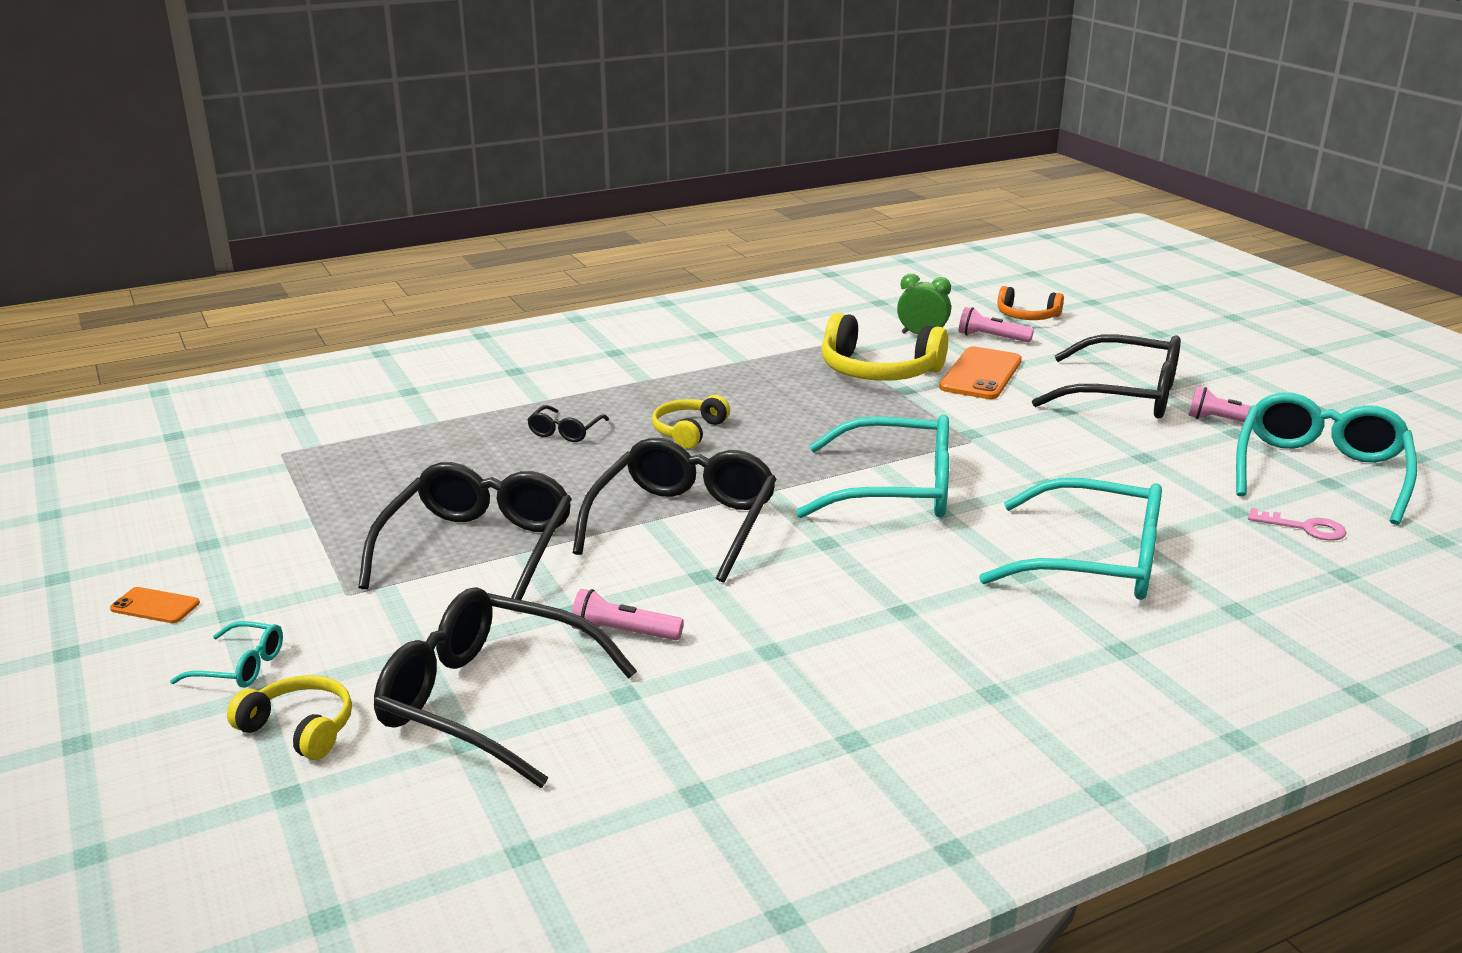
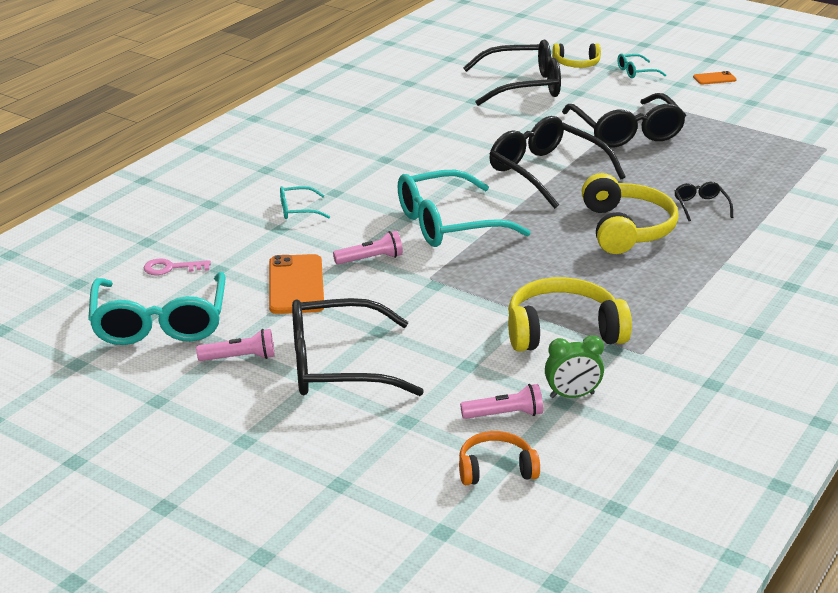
camera: 150 degrees right, 5 degrees up
(623, 633) = (503, 118): pink flashlight -> pink flashlight (370, 259)
(684, 522) = (545, 171): black glasses -> black glasses turned 150 degrees clockwise
(689, 431) = (625, 229): yellow headphones -> yellow headphones, size x1.73
(981, 374) = (475, 354): orange phone -> orange phone (296, 285)
(1096, 562) = (297, 210): turquoise glasses -> turquoise glasses, size x0.45

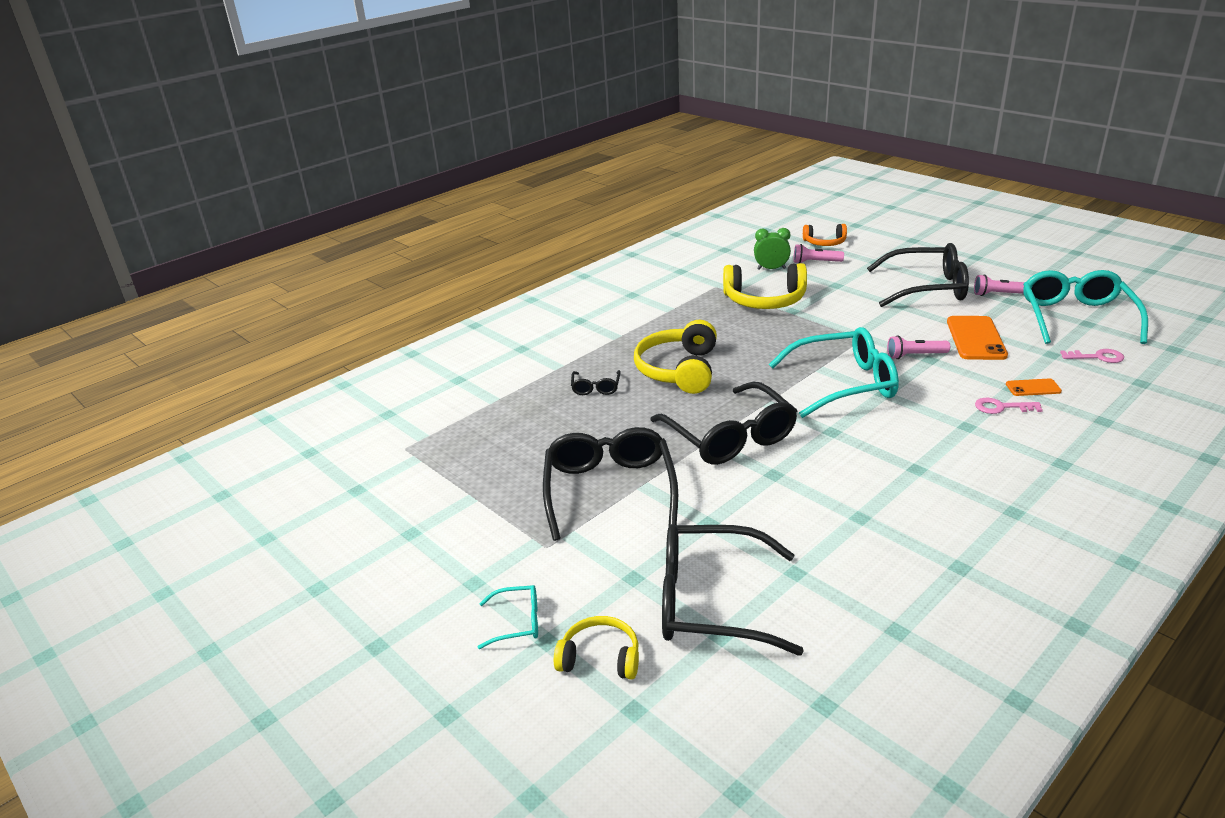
camera: 165 degrees left, 0 degrees up
(297, 210) = (1001, 407): turquoise glasses -> pink key
(714, 78) = (413, 591): orange phone -> orange phone (1033, 388)

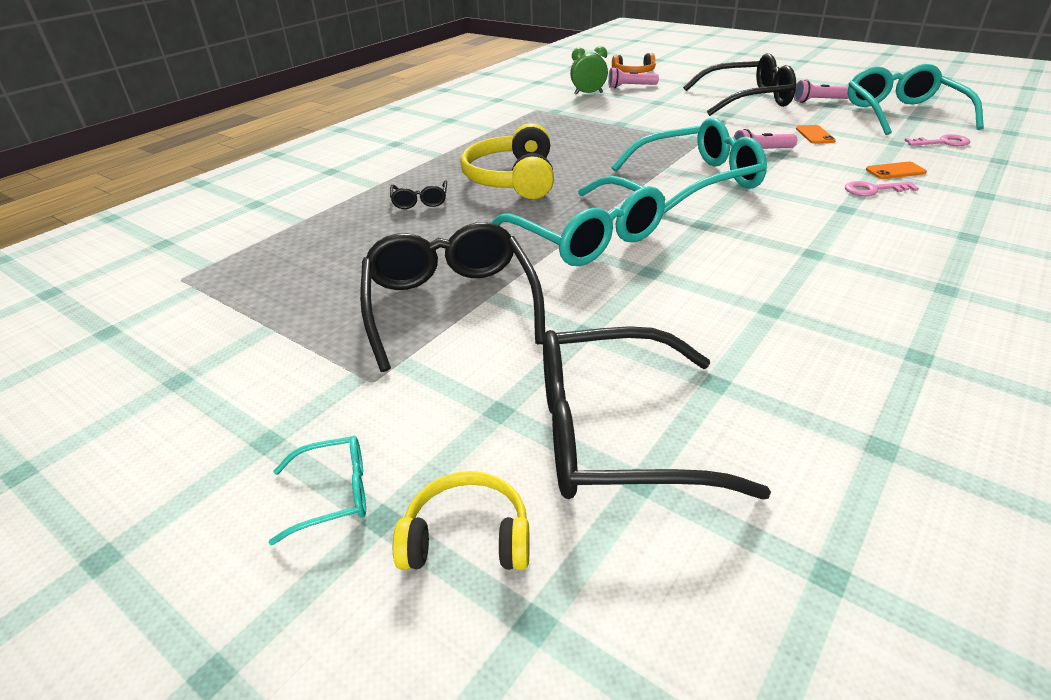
camera: 10 degrees left, 5 degrees up
(731, 437) = (588, 238): black glasses -> turquoise glasses
(764, 300) = (589, 117): yellow headphones -> none
(976, 338) = (815, 135): orange phone -> orange phone, size x0.52

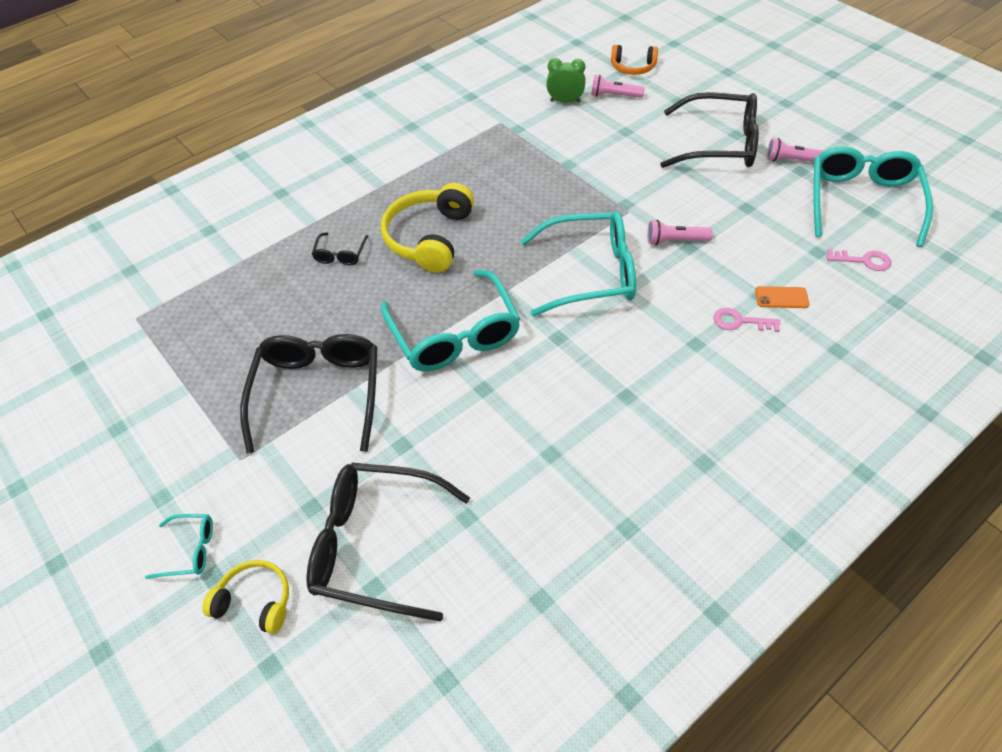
camera: 15 degrees right, 15 degrees up
(815, 135) = (746, 222): orange phone -> none

